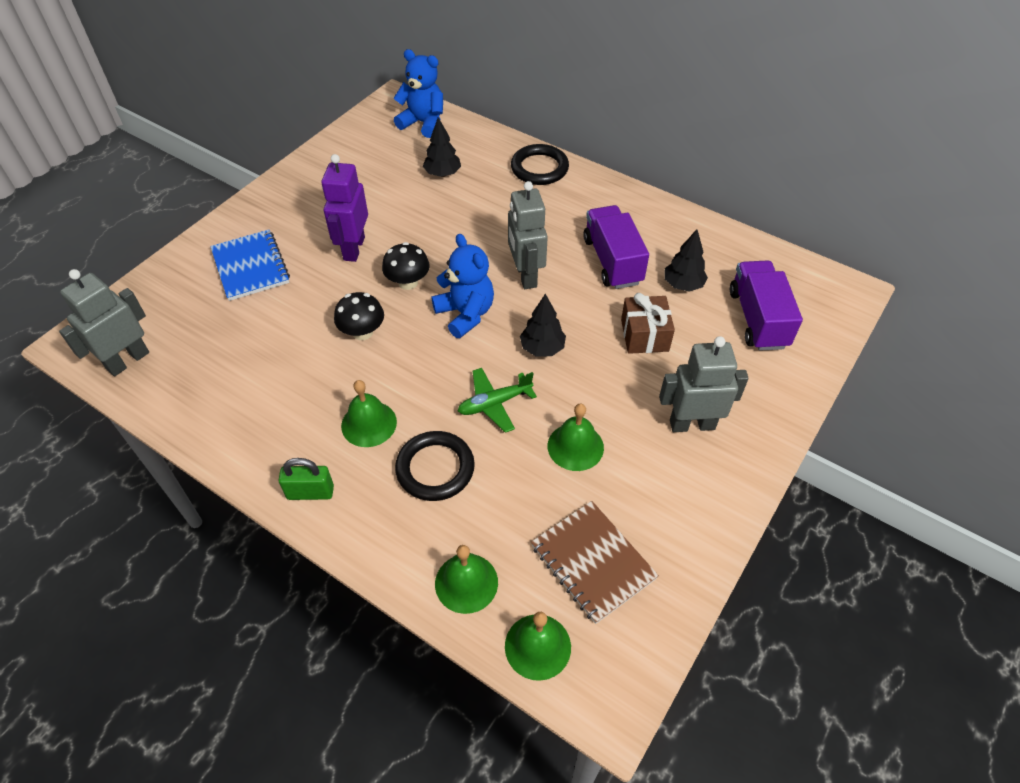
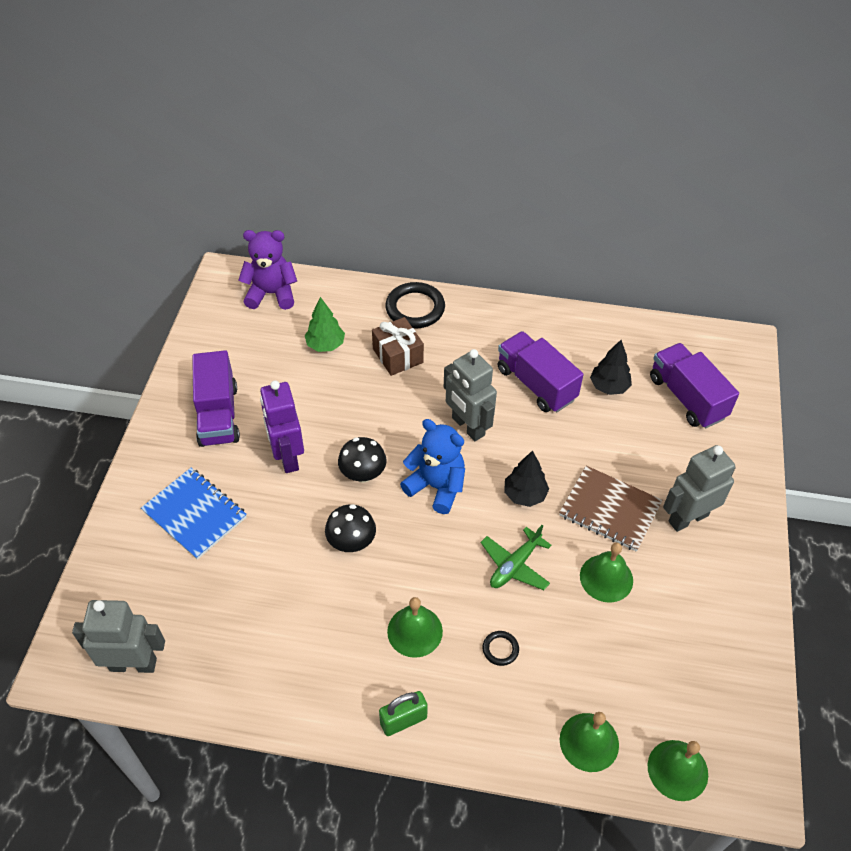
camera: 25 degrees left, 0 degrees up
(128, 360) = (133, 664): grey robot -> grey robot turned 75 degrees clockwise
(319, 199) = (218, 415): none -> purple truck
(423, 123) = (271, 294): blue teddy bear -> purple teddy bear
(435, 468) = (500, 649): black ring -> black ring, size x0.48
(442, 174) = (325, 345): black tree -> green tree
(593, 562) = (679, 677): brown notebook -> brown notebook (610, 510)
(644, 335) = (604, 448): brown gift -> brown gift (398, 356)

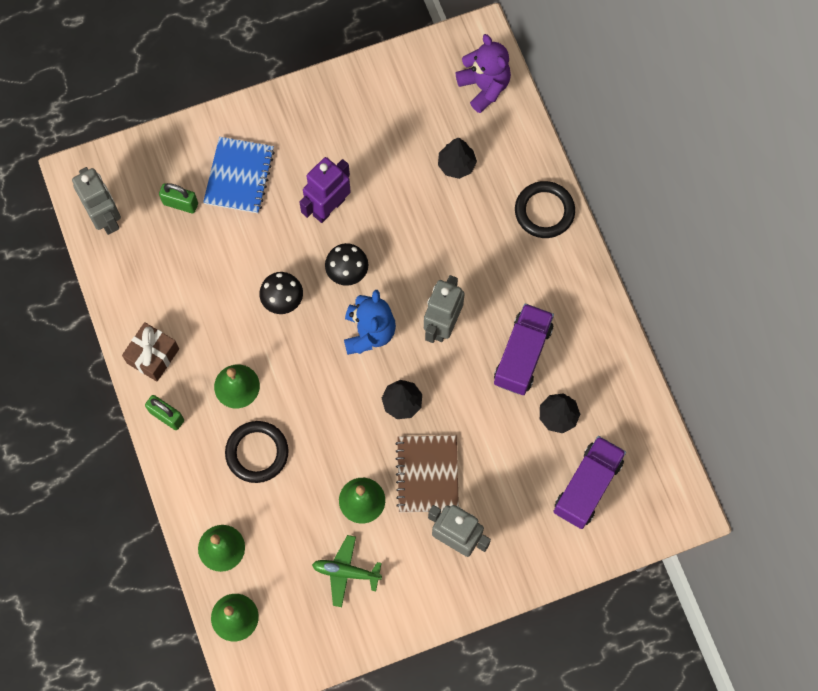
camera: 60 degrees right, 20 degrees up
(179, 582) = (180, 204): none -> green padlock
(218, 415) = (335, 131): purple truck -> none
(325, 345) = (456, 165): green tree -> black tree
(398, 356) = (482, 228): brown gift -> brown gift (153, 356)
(500, 649) = (257, 453): black ring -> black ring, size x2.09
(515, 565) = (333, 427): green plane -> green plane (346, 572)

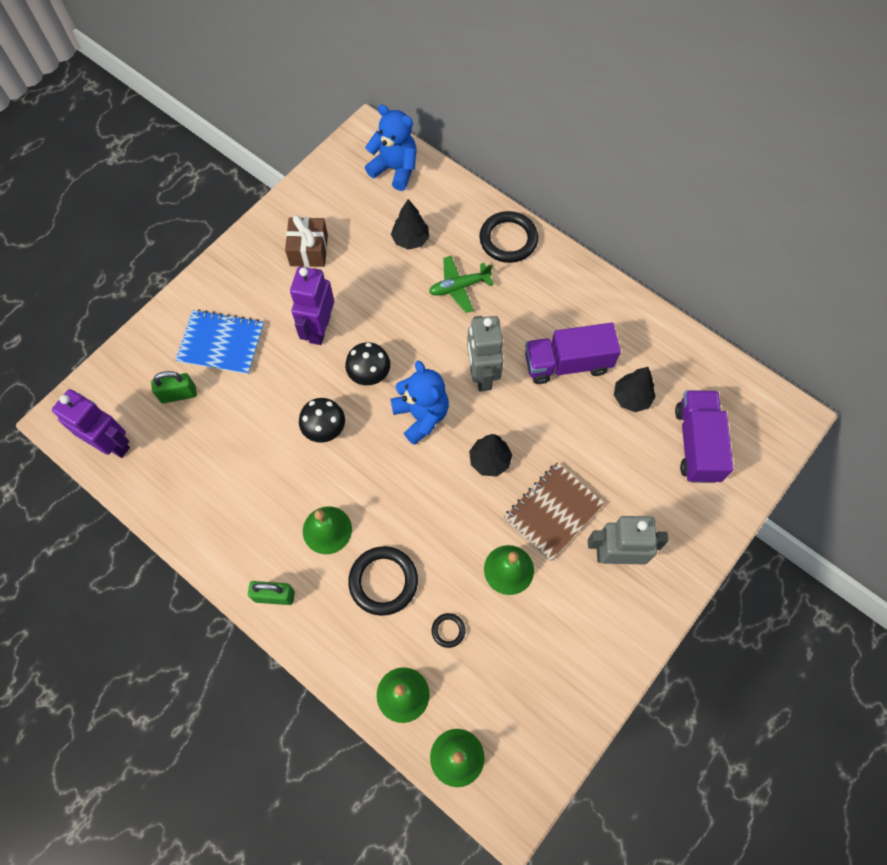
camera: 30 degrees left, 5 degrees down
(106, 218) = (112, 443): grey robot -> purple robot
(153, 356) = (229, 546): brown gift -> brown gift (309, 250)
(239, 176) = (221, 343): blue notebook -> blue notebook turned 60 degrees counterclockwise
(285, 520) = (448, 630): none -> black ring
(346, 572) = (536, 646): green plane -> green plane (459, 287)
(427, 474) = (553, 512): brown notebook -> brown notebook turned 75 degrees clockwise
(484, 87) = (395, 169): purple teddy bear -> blue teddy bear
(522, 355) = (567, 363): purple truck -> purple truck turned 90 degrees counterclockwise

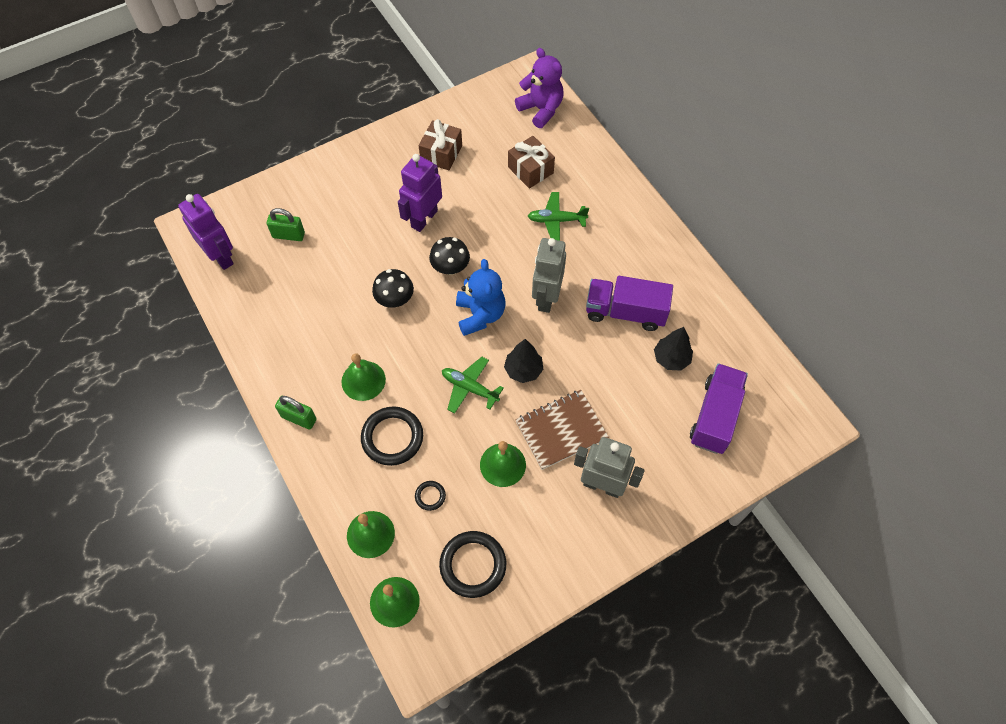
camera: 20 degrees right, 5 degrees down
(221, 343) = (339, 206): blue notebook -> none
(395, 169) = (541, 109): blue teddy bear -> purple teddy bear
(410, 240) = (530, 170): black tree -> brown gift
(442, 499) = (469, 388): none -> green plane
(508, 239) = (615, 194): black ring -> black ring (473, 565)

